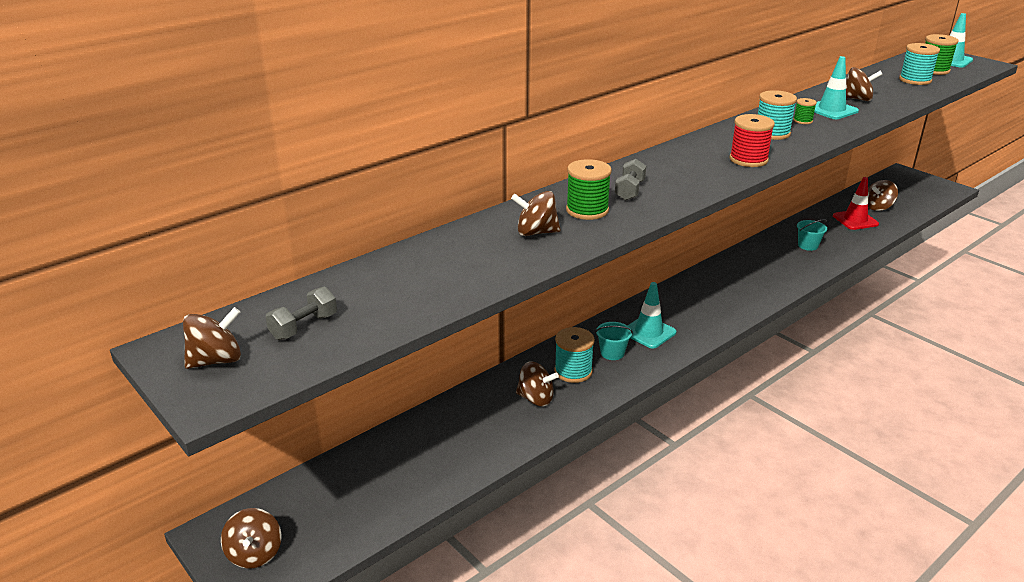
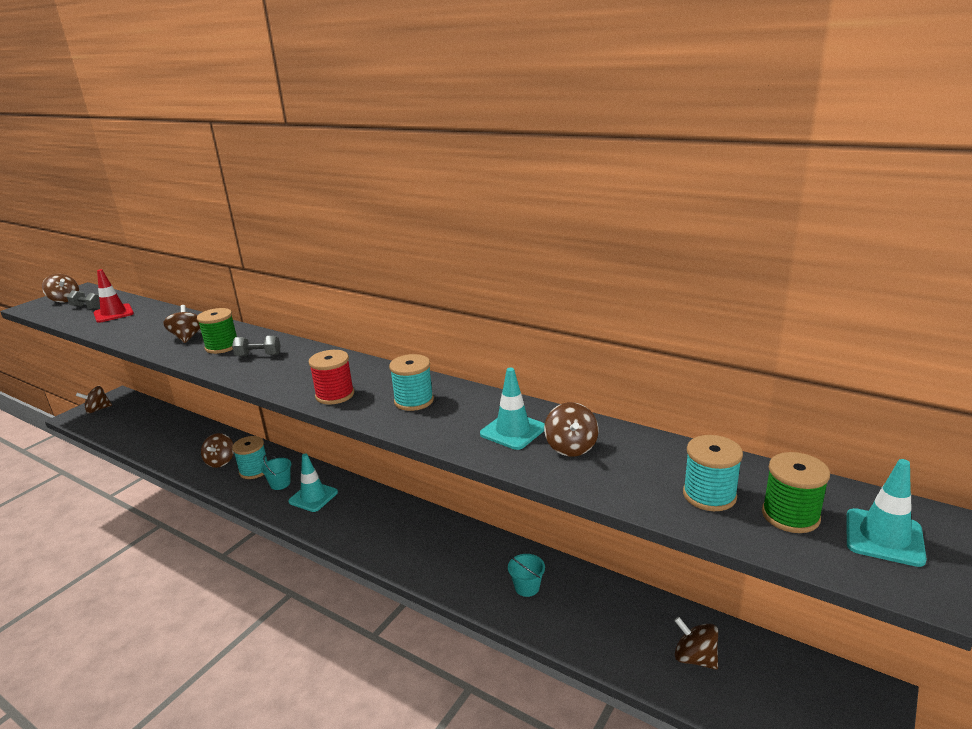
camera: 75 degrees right, 5 degrees down
(803, 121) = (462, 415): green spool -> none
(855, 220) = (630, 631): red traffic cone -> red traffic cone (113, 313)

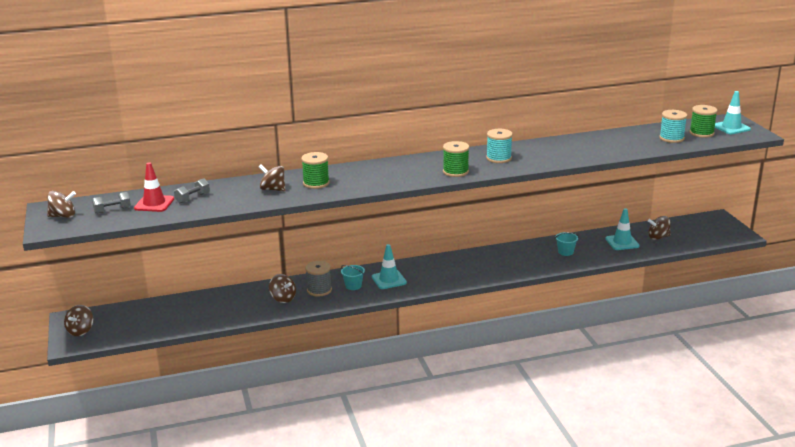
camera: 50 degrees left, 0 degrees up
(254, 470) = (319, 290): turquoise spool -> grey spool
(258, 355) = (355, 177): grey dumbbell -> grey dumbbell (192, 198)
(335, 395) = (455, 172): red spool -> green spool
(513, 431) = (567, 150): turquoise traffic cone -> turquoise traffic cone (622, 242)
(571, 447) = (600, 145): brown spinning top -> none

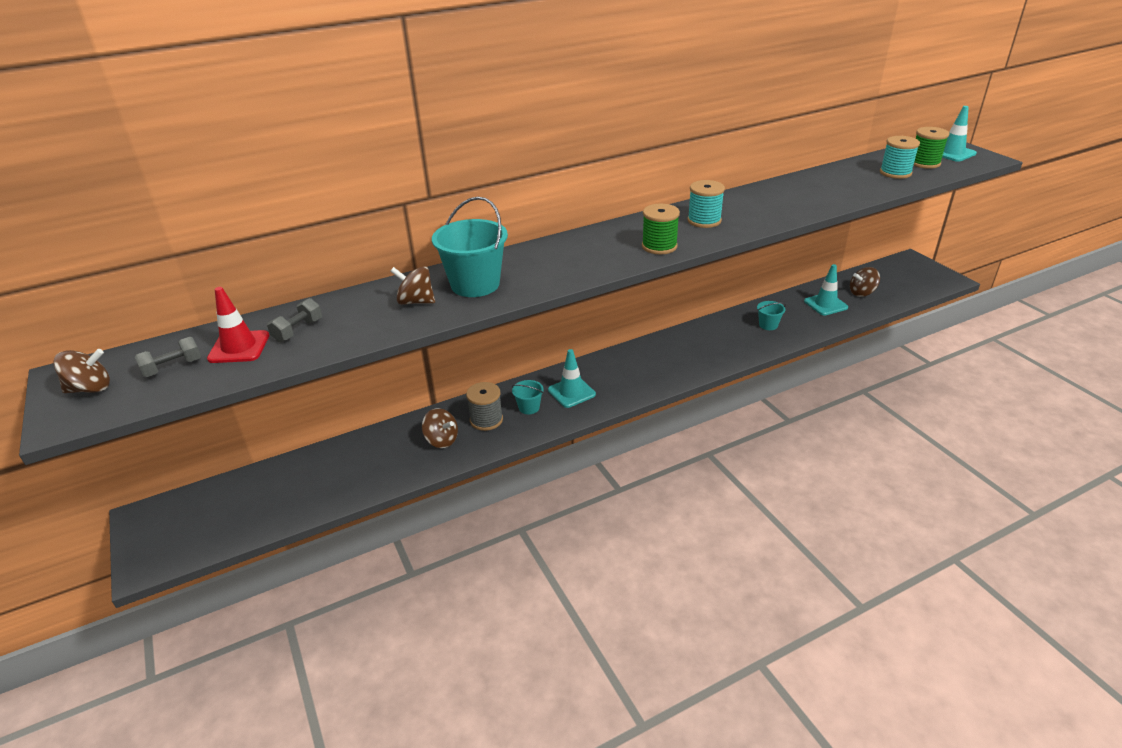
camera: 10 degrees left, 10 degrees up
(81, 331) = (160, 537): brown spinning top -> none
(316, 183) = (475, 284): green spool -> turquoise bucket

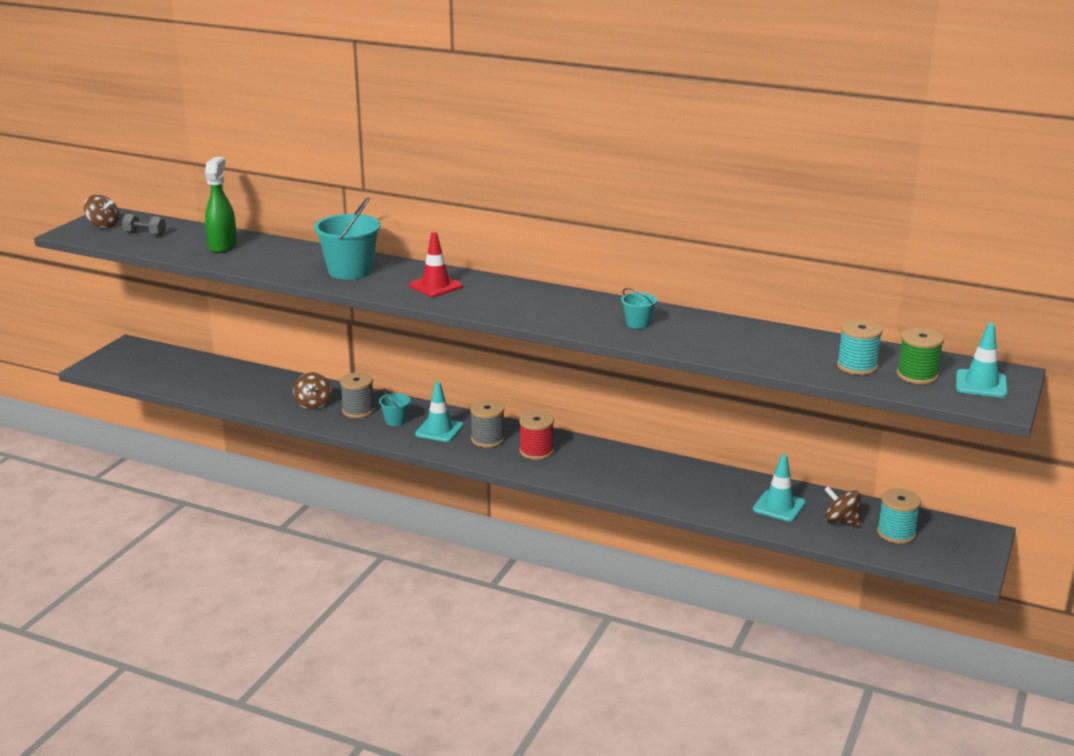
camera: 50 degrees right, 10 degrees down
(239, 347) = (185, 240): red traffic cone -> red traffic cone (436, 286)
(298, 330) = (223, 246): grey dumbbell -> green spray bottle
(416, 301) = (301, 263): brown spinning top -> none
(613, 376) = (487, 439): none -> grey spool
(656, 362) = (536, 451): none -> red spool
(659, 246) = (505, 309): green spool -> none
(704, 221) = (584, 312): turquoise spool -> turquoise spool (896, 533)
(768, 325) = (685, 486): turquoise bucket -> turquoise bucket (638, 323)

